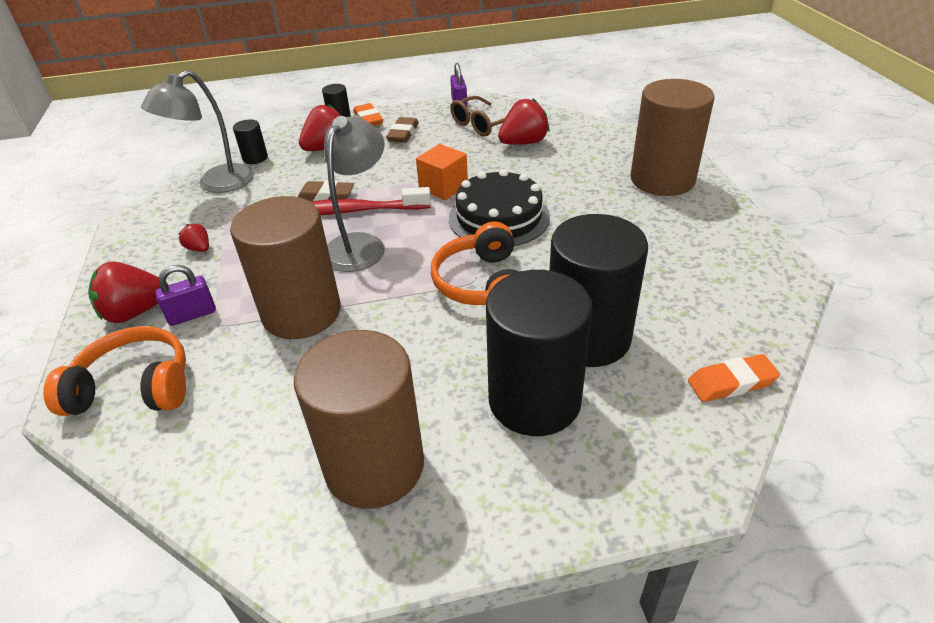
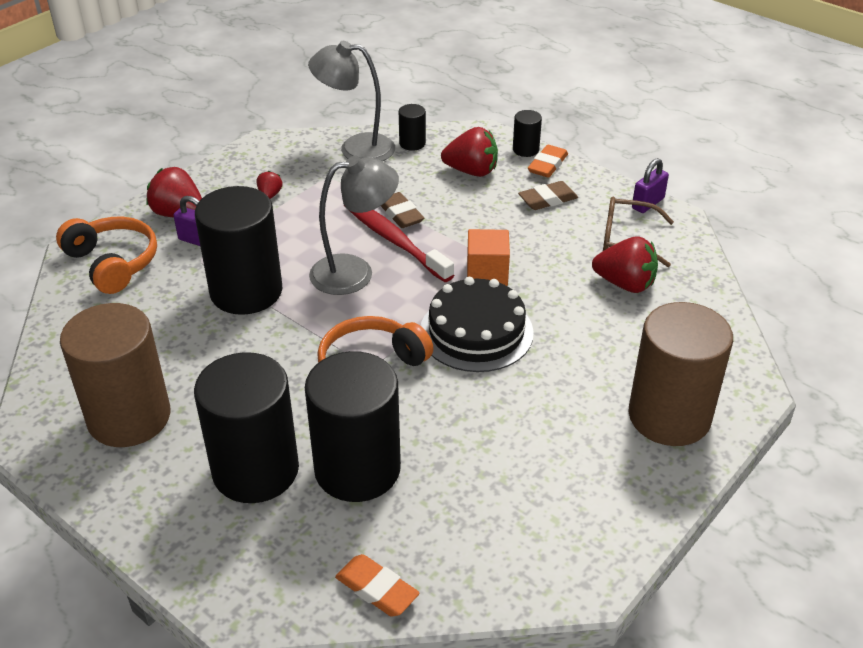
camera: 50 degrees right, 0 degrees up
(301, 313) = (246, 291): brown cylinder -> black cylinder

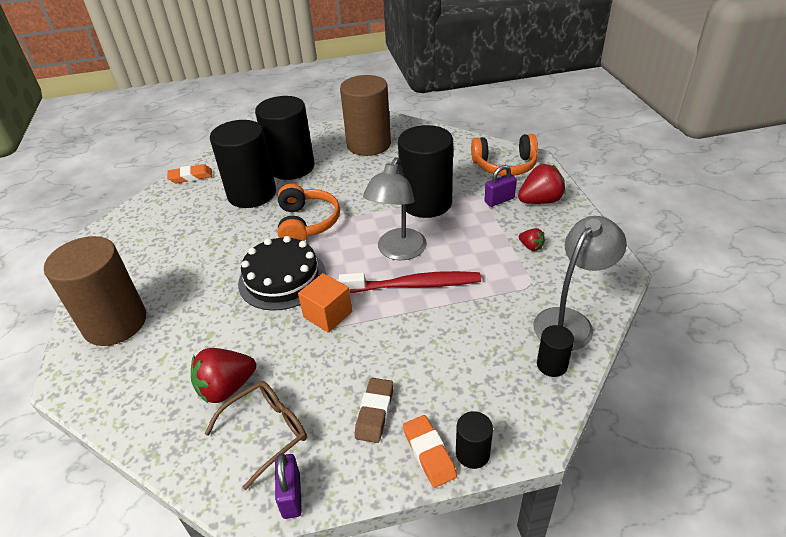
camera: 130 degrees right, 0 degrees up
(400, 214) = (443, 303): brown eraser -> none
(471, 171) = (468, 383): red strawberry -> none

